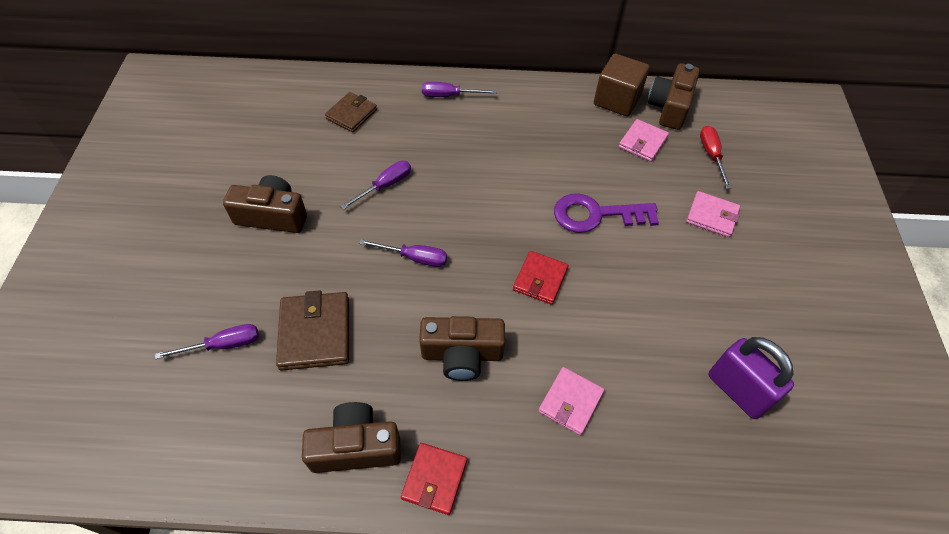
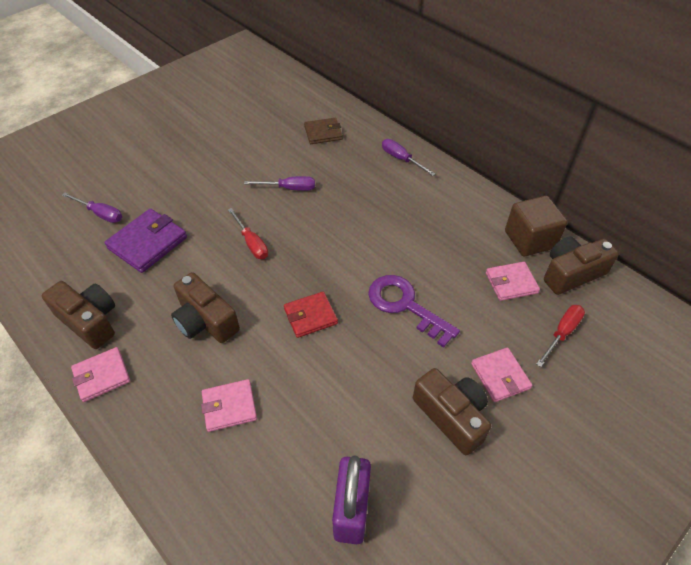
camera: 45 degrees right, 5 degrees down
(272, 216) = (207, 163): brown camera -> brown camera (451, 416)
(315, 333) = (148, 243): brown wallet -> purple wallet
(414, 258) = (251, 243): purple screwdriver -> red screwdriver
(434, 479) = (102, 376): red wallet -> pink wallet

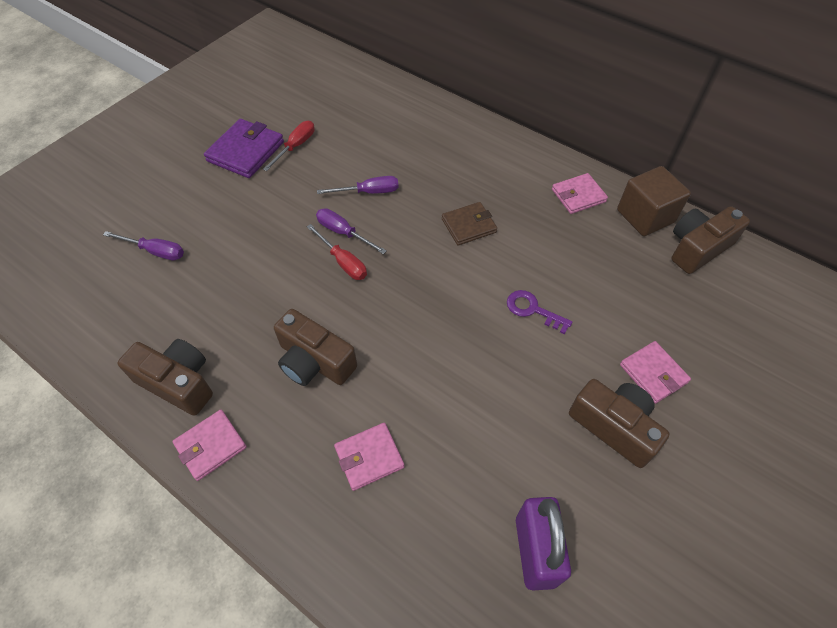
camera: 10 degrees left, 5 degrees up
(148, 243) = (222, 279): purple wallet -> purple wallet (246, 151)
(310, 316) = (432, 338): red wallet -> none
(323, 133) = (390, 122): brown wallet -> brown wallet (469, 226)
(401, 159) = (485, 142): purple screwdriver -> purple screwdriver (343, 233)
(405, 305) = (532, 310): purple key -> purple key, size x0.60
(511, 283) = (638, 268): pink wallet -> pink wallet (578, 196)
(562, 333) = (704, 316): red screwdriver -> red screwdriver (296, 146)

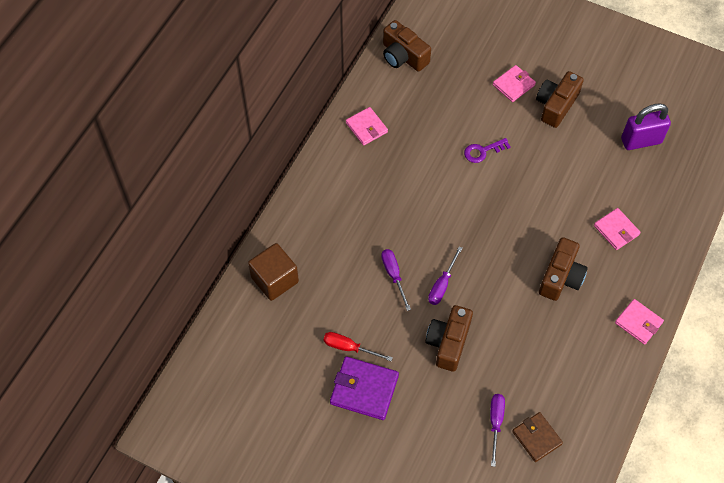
camera: 100 degrees left, 5 degrees up
(178, 382) = (602, 360): brown camera -> brown camera (448, 342)
(343, 262) = (471, 278): red screwdriver -> none
(469, 226) = (414, 198): brown wallet -> brown wallet (537, 437)
(532, 310) = (482, 151): purple key -> purple key turned 45 degrees clockwise
(645, 216) = (379, 85): brown cube -> brown cube (275, 279)

